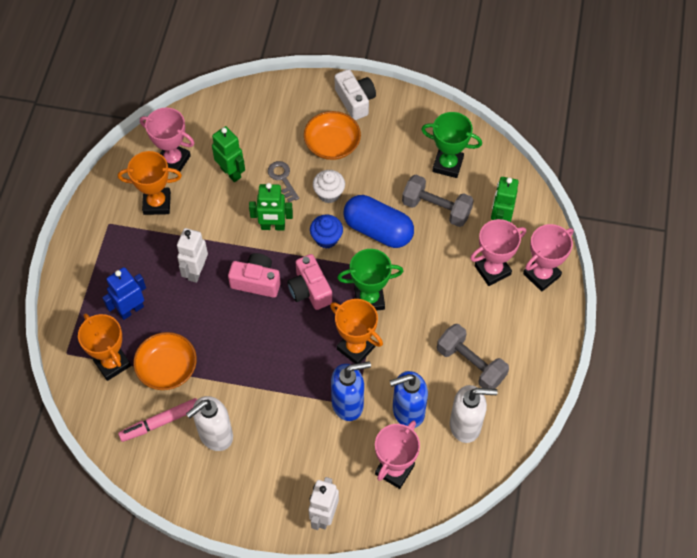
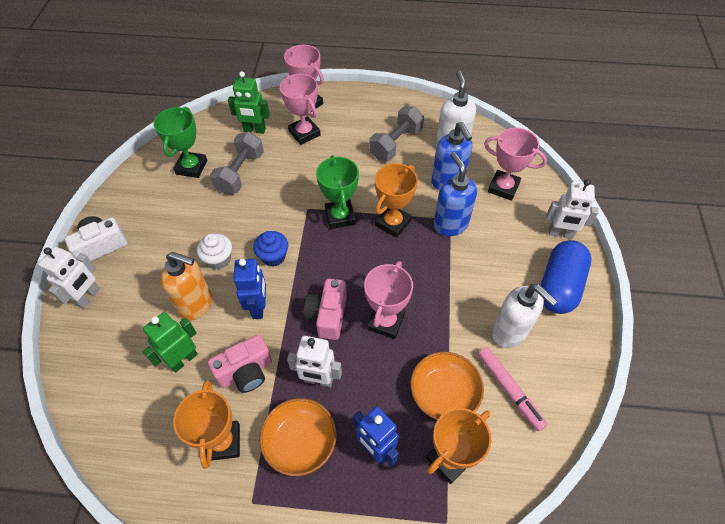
camera: 95 degrees left, 5 degrees down
(173, 160) = (158, 431): pink trophy -> pink trophy (385, 322)
(273, 226) = (258, 307): green robot -> blue robot
(282, 178) = (196, 304): grey key -> orange soap dispenser
(301, 99) = (88, 297): none -> white robot
(310, 290) = (334, 265): pink camera -> pink camera (246, 372)
(332, 144) = (155, 261): orange bowl -> orange bowl (300, 441)
(378, 230) = (263, 215): blue capsule -> blue capsule (559, 286)

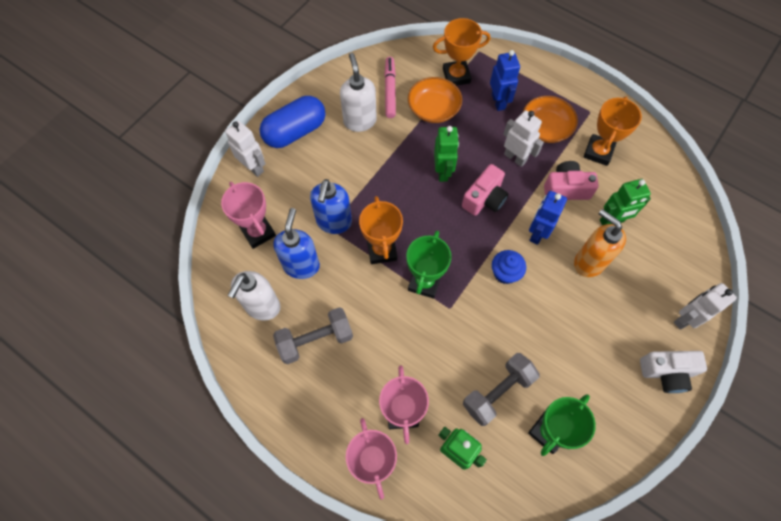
camera: 150 degrees left, 10 degrees up
(218, 259) = (555, 296): white cupcake -> none
(385, 322) = (443, 172): pink trophy -> green robot
(393, 223) = (382, 250): orange trophy -> orange trophy turned 75 degrees counterclockwise

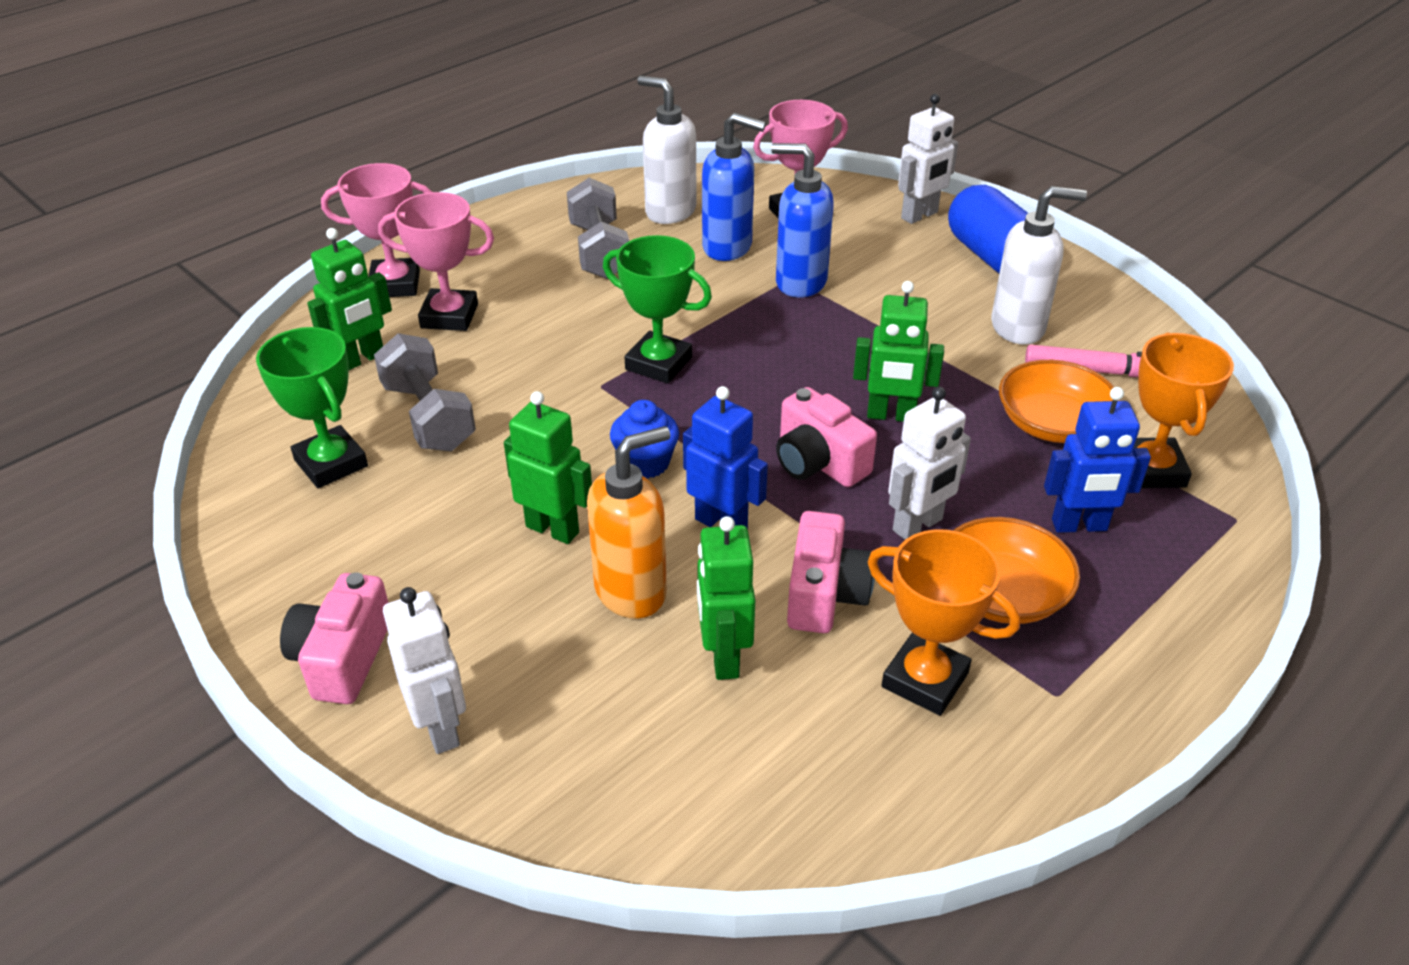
camera: 100 degrees right, 25 degrees down
(382, 250) = (734, 325): orange trophy -> none
(562, 304) = (553, 529): none -> green robot
(666, 372) = (342, 658): white camera -> pink camera

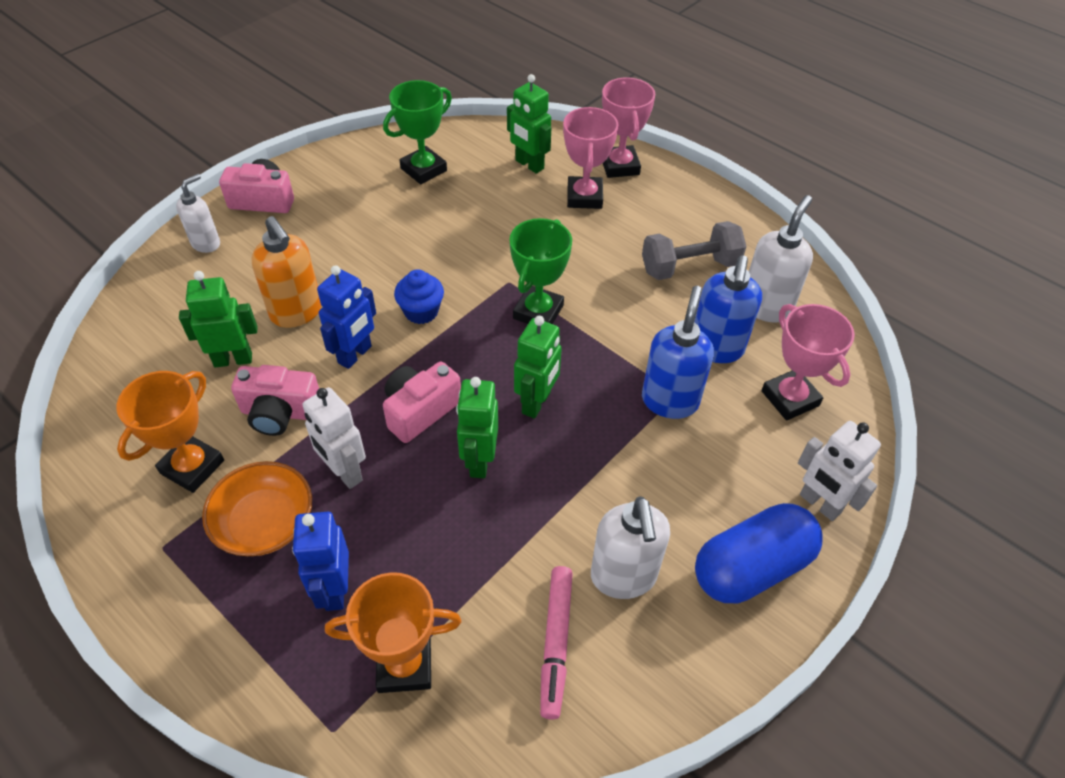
camera: 85 degrees right, 10 degrees up
(429, 416) = (470, 203): grey dumbbell -> none
(441, 727) = (206, 243): white robot -> white soap dispenser
(553, 529) = (357, 271): green robot -> green robot (536, 403)
(1052, 424) = (471, 587): orange bowl -> none

